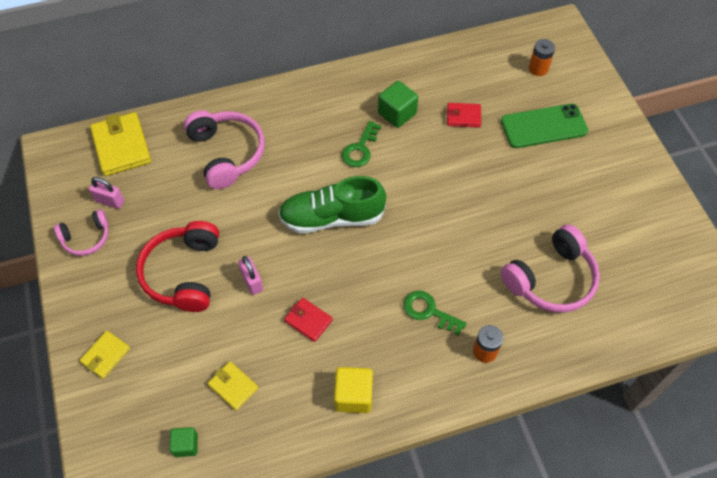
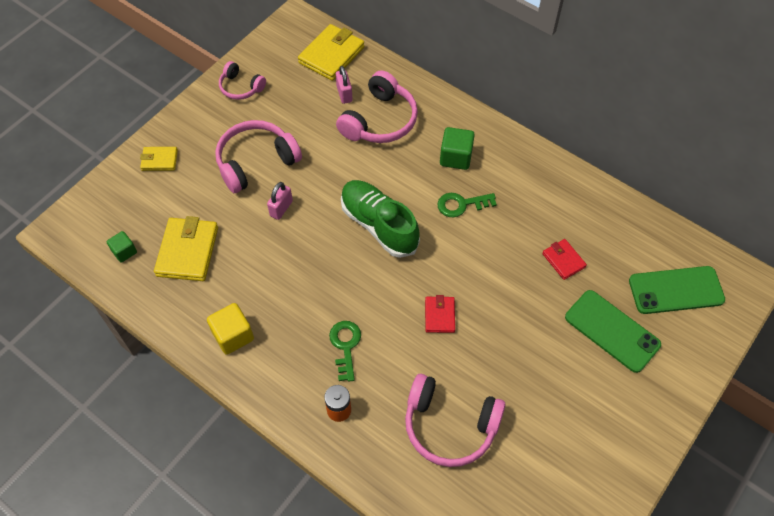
camera: 55 degrees right, 0 degrees up
(110, 201) = (280, 80): pink padlock -> pink padlock (344, 94)
(183, 273) = (256, 162): red headphones -> pink headphones
(233, 386) = (187, 251): yellow wallet -> yellow wallet, size x1.79
(308, 320) = (275, 266): red wallet -> red wallet (439, 315)
(397, 113) = (521, 209): green cube -> green cube (455, 157)
(538, 68) = (676, 290): orange battery -> green phone

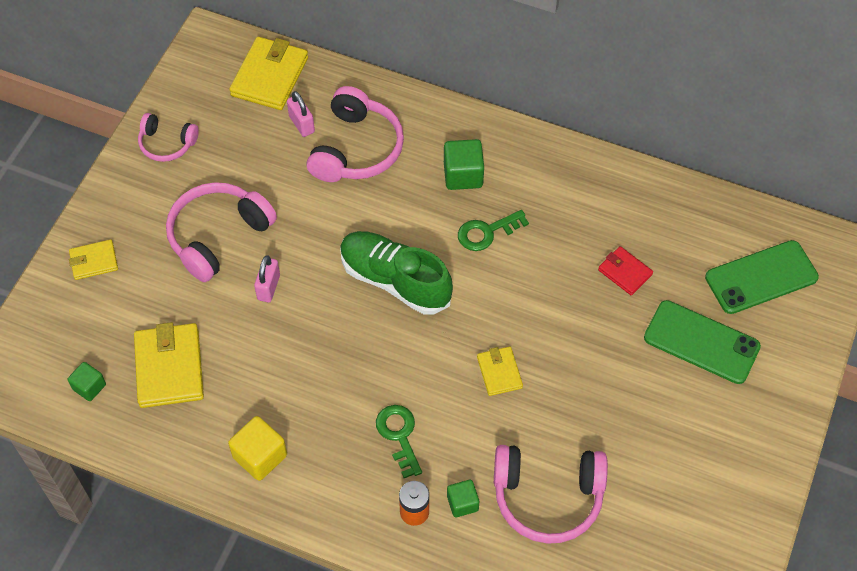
camera: 15 degrees left, 0 degrees up
(379, 413) = (462, 503): none -> green cube
(439, 315) = (499, 372): red wallet -> yellow wallet

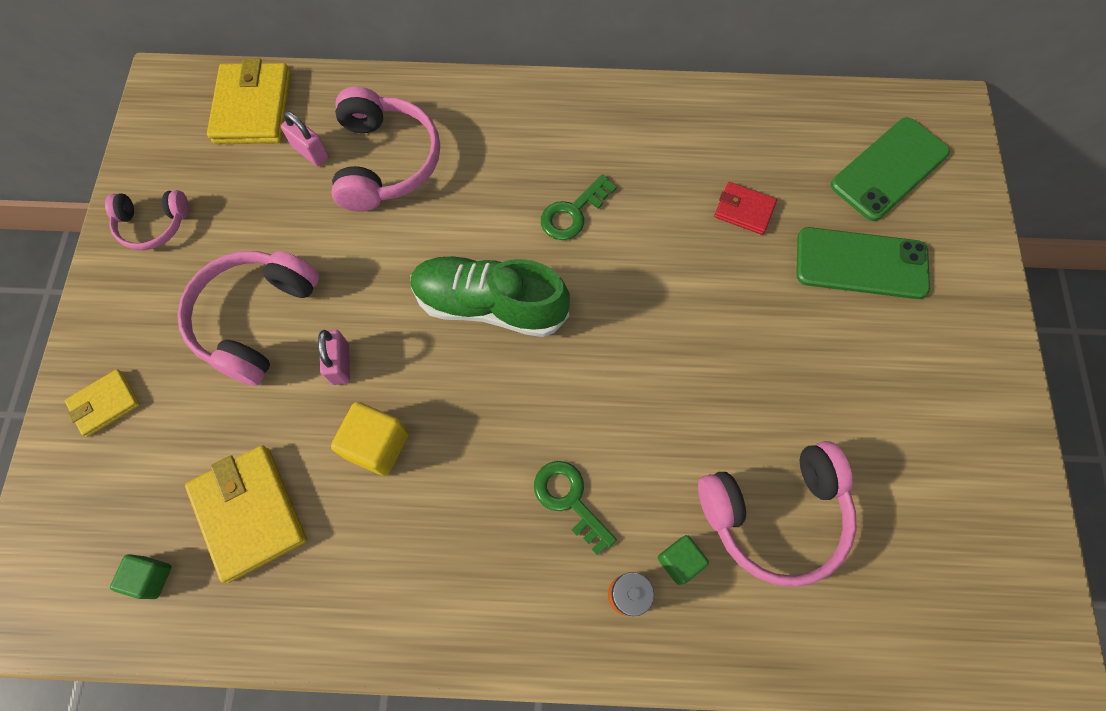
camera: 20 degrees left, 10 degrees up
(260, 456) = (407, 592): yellow cube -> yellow cube (377, 445)
(463, 175) = (520, 155): green cube -> none
(499, 372) = (655, 377): yellow wallet -> none

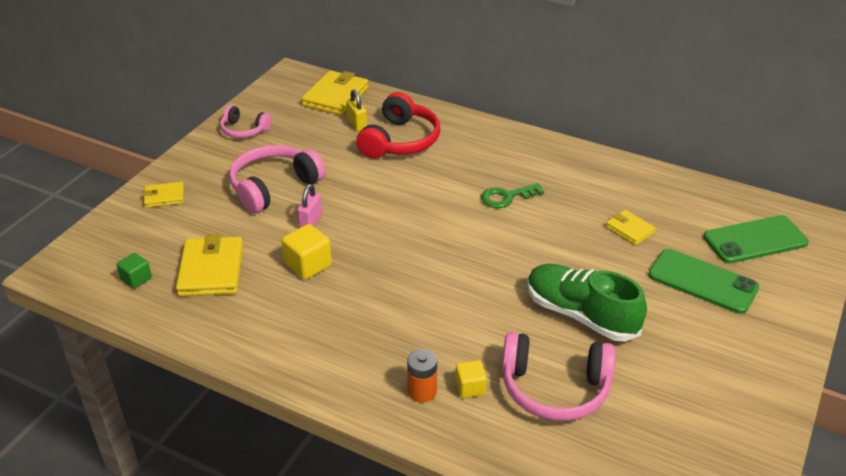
camera: 25 degrees right, 30 degrees down
(310, 152) = (357, 124): pink padlock -> yellow padlock
(386, 162) = (400, 141): pink headphones -> red headphones
(490, 305) = (423, 223): green shoe -> green shoe (581, 315)
(569, 500) = (414, 331): green key -> none
(679, 561) = (470, 388): green cube -> yellow cube
(744, 210) = (629, 229): red wallet -> yellow wallet

